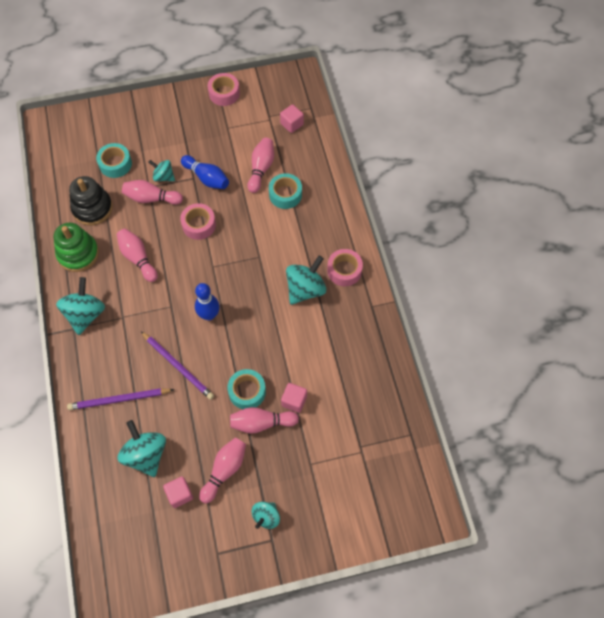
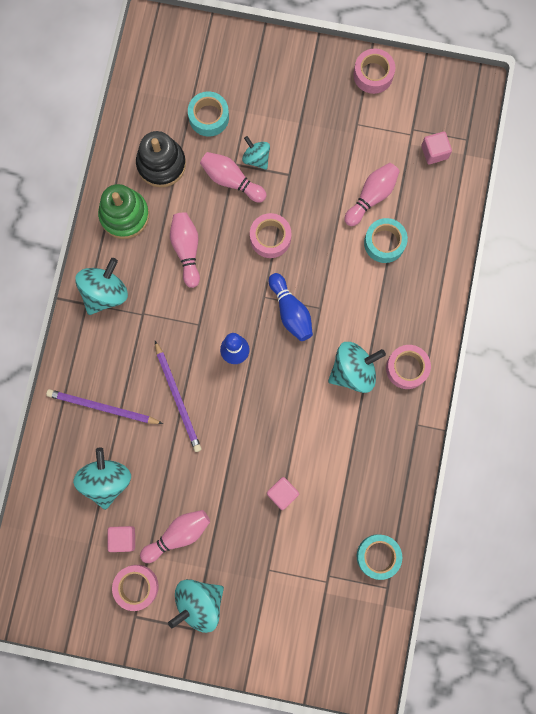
camera: 25 degrees right, 15 degrees up
(207, 178) = (304, 181): blue bowling pin -> blue bowling pin (290, 311)
(208, 528) = (136, 586): none -> pink tape
(247, 391) = (238, 460): turquoise tape -> turquoise tape (378, 556)
(261, 423) = (238, 502): pink bowling pin -> none
(266, 517) = (199, 603): turquoise spinning top -> turquoise spinning top, size x1.67

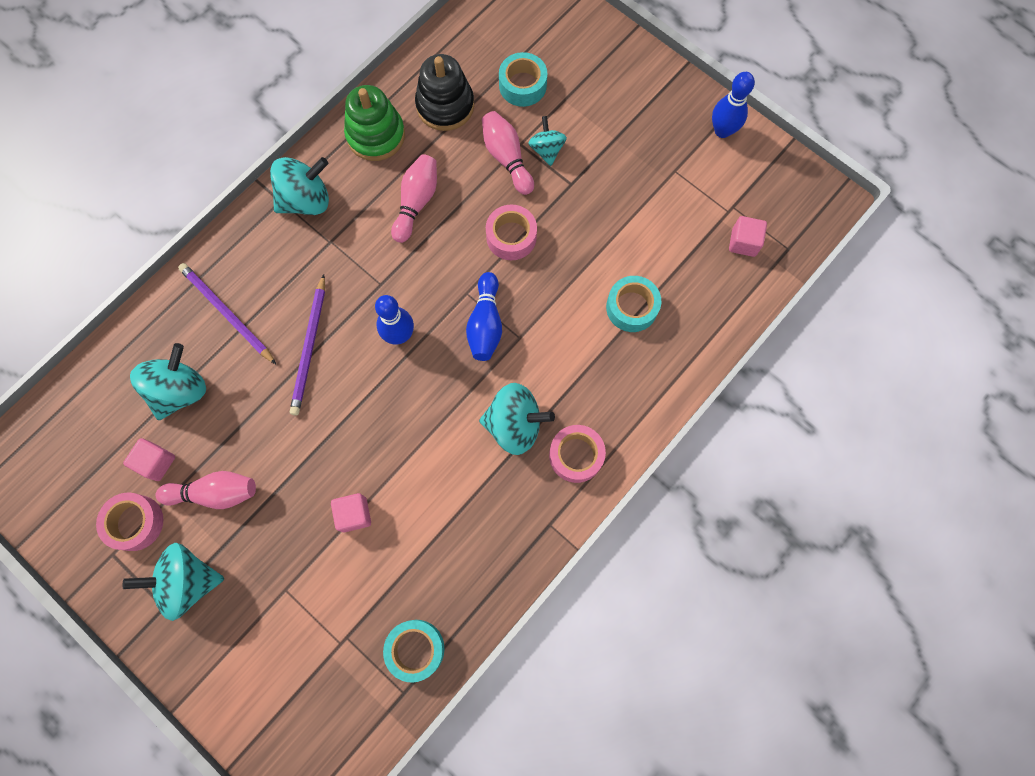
camera: 30 degrees right, 5 degrees down
(371, 196) = (646, 252): pink bowling pin -> none
(373, 75) = (722, 131): pink tape -> blue bowling pin

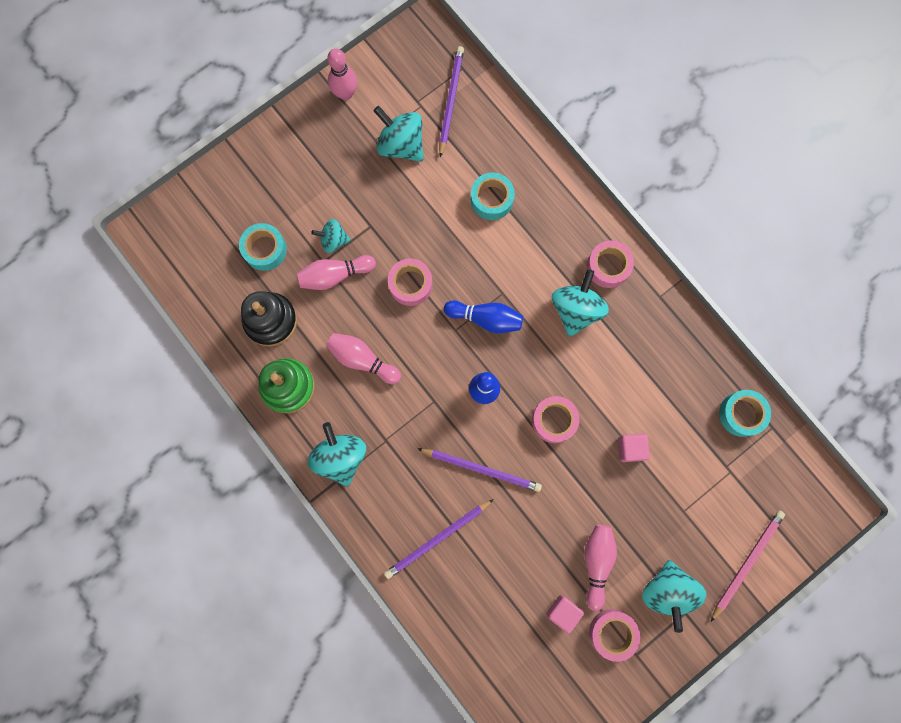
camera: 80 degrees left, 5 degrees up
(180, 390) = (502, 586): turquoise spinning top -> turquoise spinning top (401, 145)
(229, 678) = (746, 563): none -> pink pencil
(376, 419) = (554, 420): none -> pink tape
(722, 131) = (345, 93): blue bowling pin -> pink bowling pin
(743, 242) = (451, 101): pink cube -> purple pencil

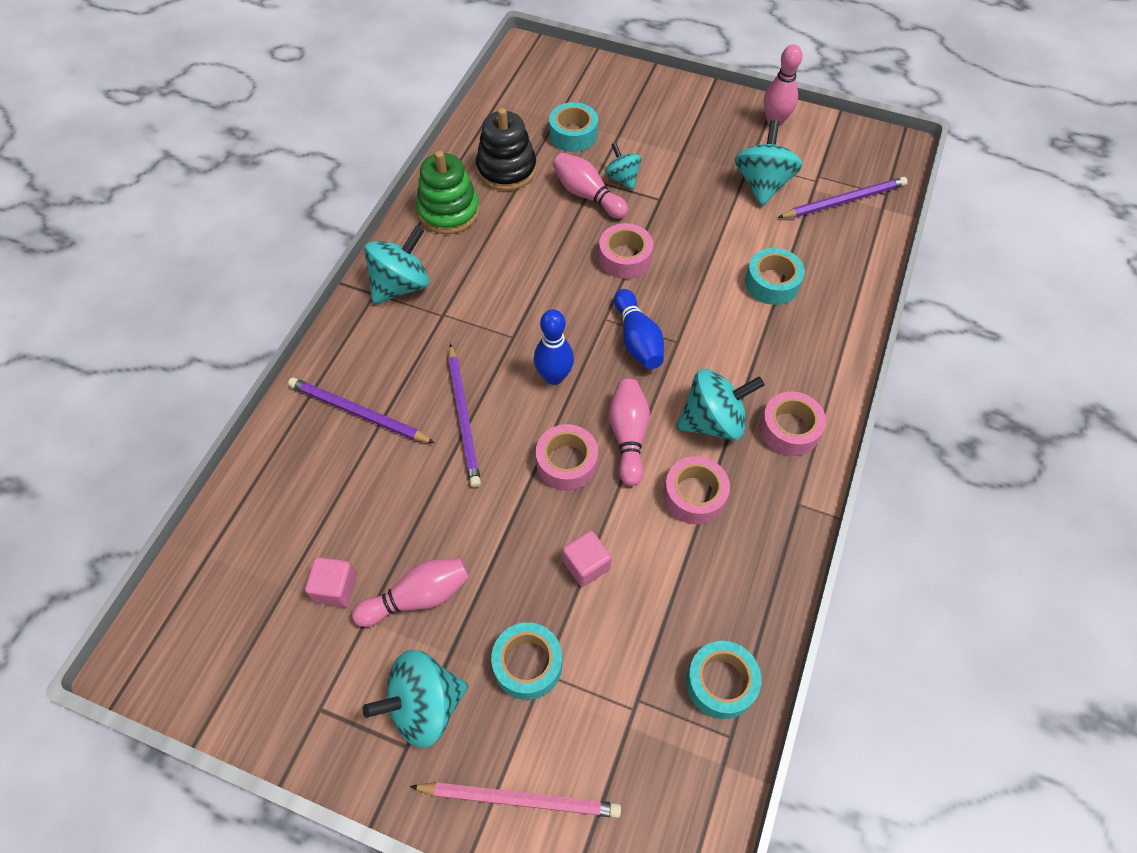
camera: 60 degrees right, 20 degrees down
(362, 359) = (516, 256): pink bowling pin -> pink bowling pin (628, 436)
(612, 633) = (335, 662): pink tape -> pink tape (694, 495)
(673, 518) = (527, 664): none -> turquoise tape

